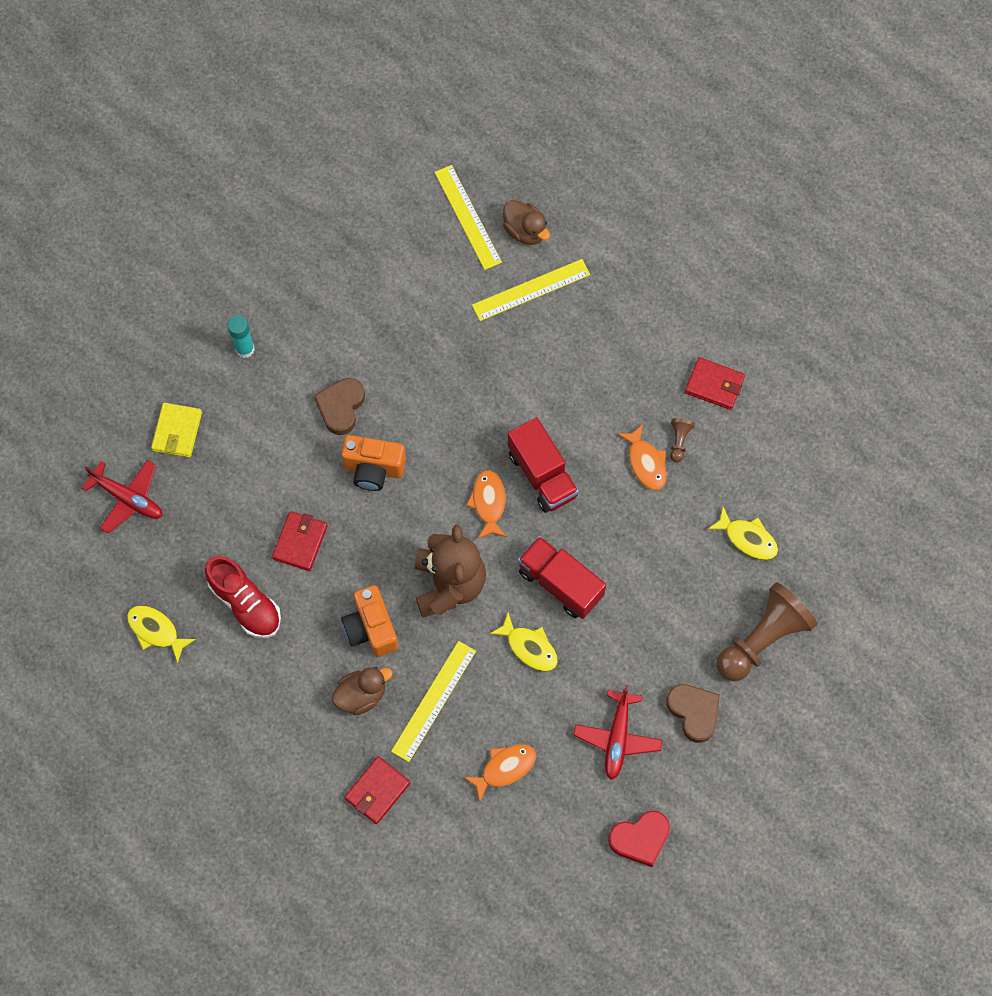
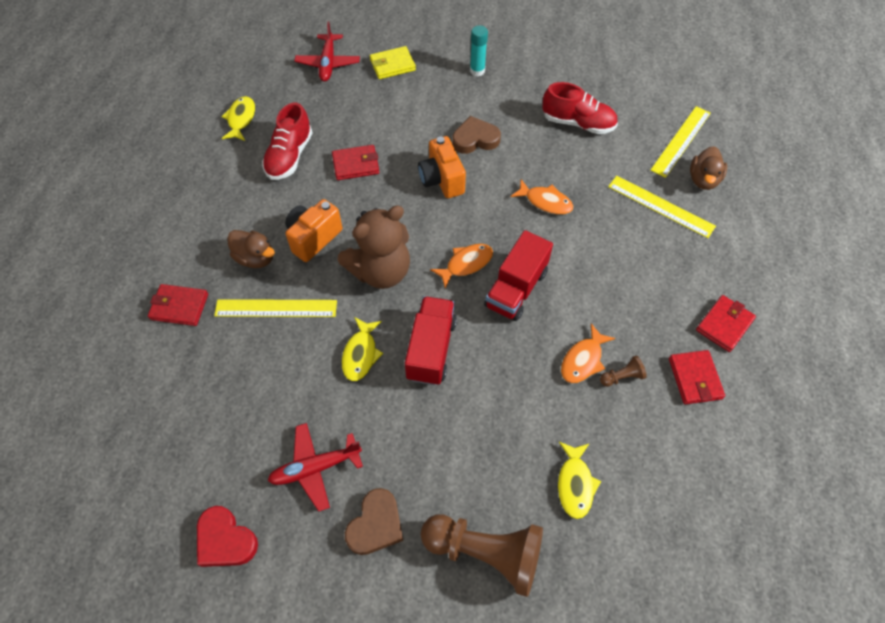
camera: 60 degrees right, 10 degrees down
(383, 296) = (578, 123): none -> red shoe
(504, 768) = (242, 389): orange fish -> orange fish (545, 202)
(681, 326) = (724, 325): none -> red wallet

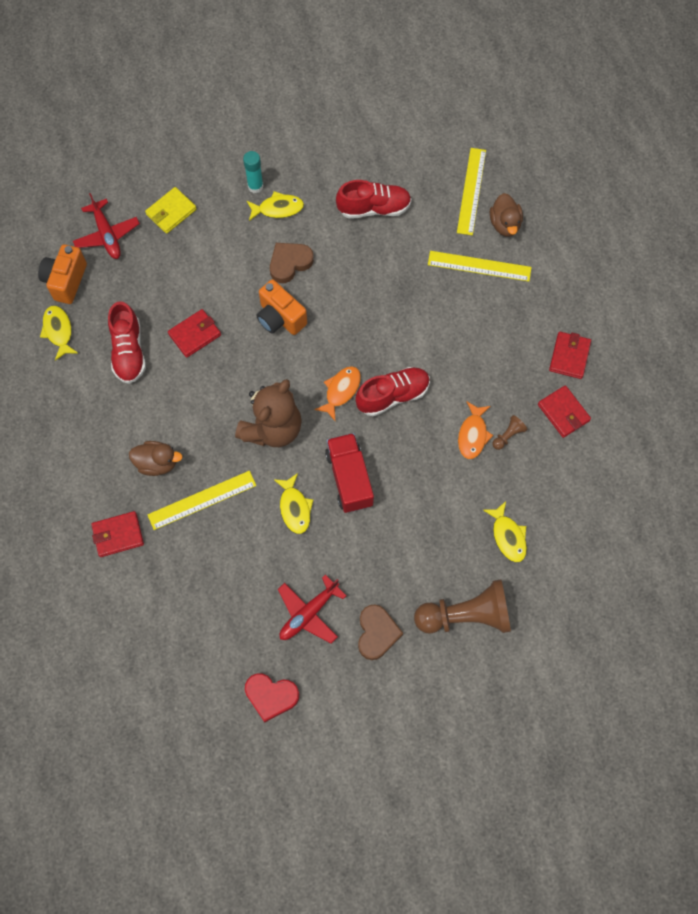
camera: 25 degrees left, 10 degrees up
(313, 238) = (197, 423): orange camera -> orange camera (66, 281)
(488, 94) = (278, 209): none -> yellow fish
(516, 289) = (393, 396): red truck -> red shoe
(545, 202) = (380, 302): orange fish -> none

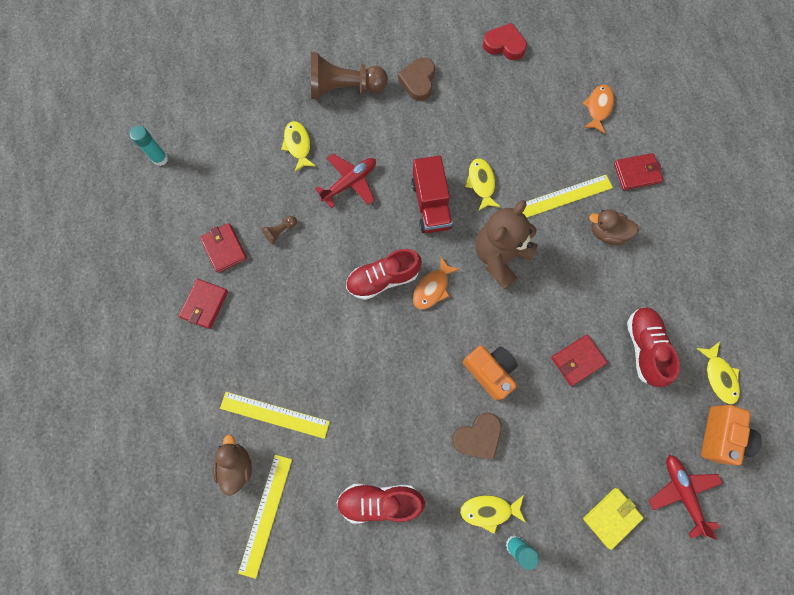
camera: 175 degrees left, 5 degrees up
(308, 613) = (472, 100): red plane -> red plane (350, 182)
(473, 435) = (313, 235): orange fish -> orange fish (598, 108)
(660, 506) = (160, 159): none -> turquoise glue stick

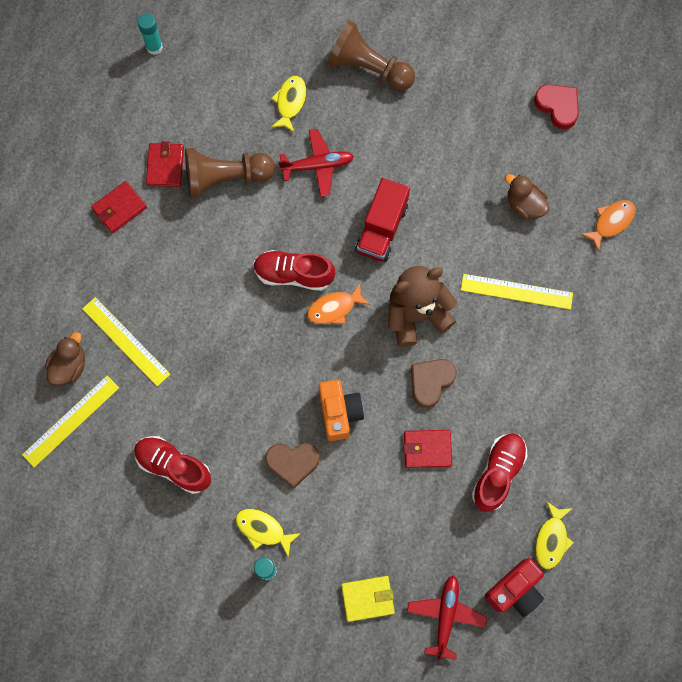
camera: 30 degrees right, 0 degrees up
(280, 231) = (225, 178): brown pawn -> brown pawn, size x2.37
(418, 81) = (446, 99): brown heart -> brown heart (431, 381)
(481, 183) = (443, 234): yellow fish -> none
(607, 233) = (535, 349): brown duck -> brown duck (524, 205)
(636, 173) = (605, 308): red wallet -> none
(719, 436) = (515, 590): orange camera -> red camera

